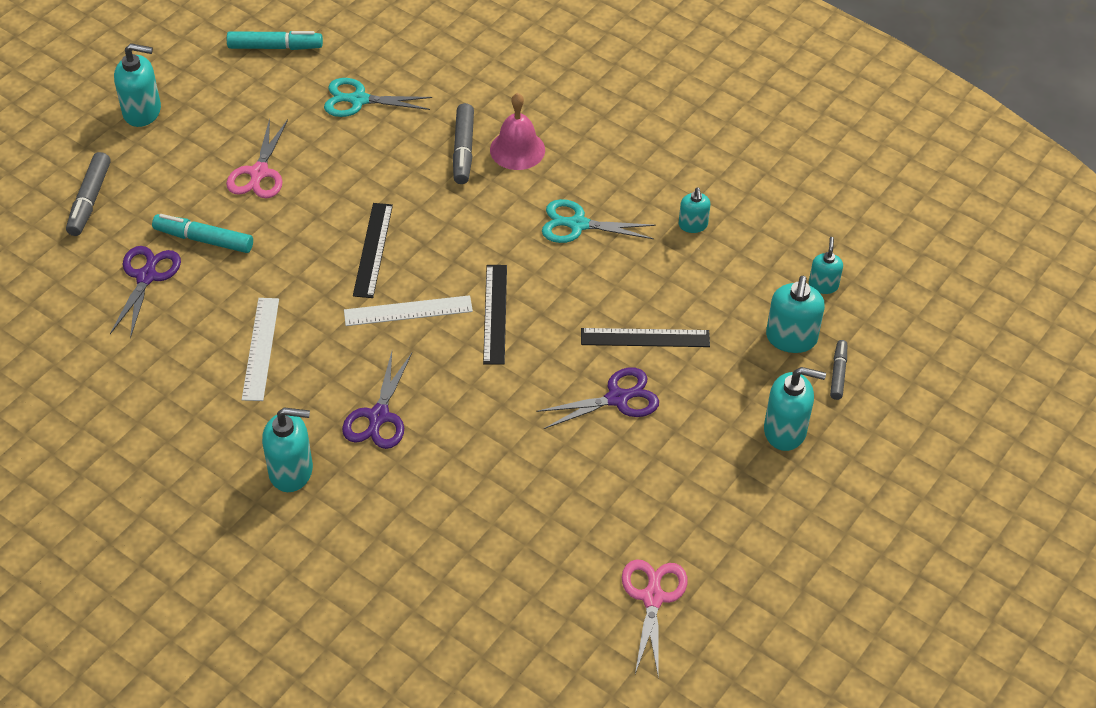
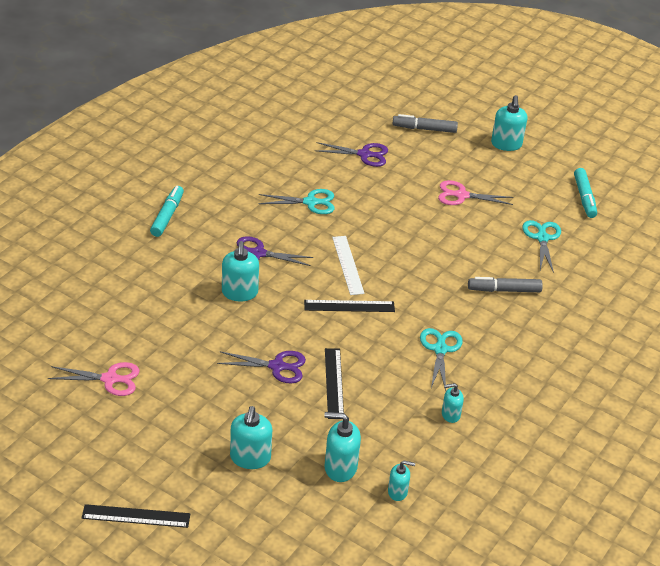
camera: 85 degrees right, 10 degrees down
(204, 239) = (398, 175): turquoise marker -> turquoise marker (167, 216)
(260, 348) = (310, 202): white ruler -> turquoise scissors
(291, 471) = (215, 218): turquoise soap dispenser -> turquoise soap dispenser (239, 293)
(373, 250) = (400, 248): black ruler -> black ruler (136, 516)
(517, 149) = (511, 318): pink bell -> none
(617, 398) = (277, 366): purple scissors -> purple scissors turned 60 degrees counterclockwise
(838, 373) = (307, 494): grey marker -> none

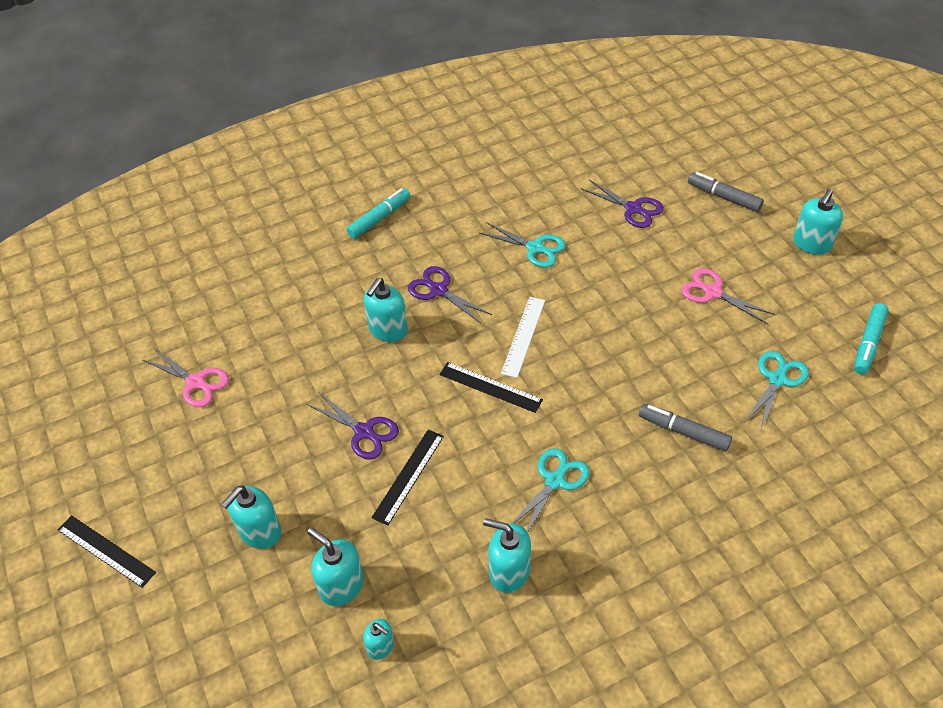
camera: 35 degrees right, 10 degrees up
(450, 415) = (509, 571): turquoise soap dispenser -> turquoise soap dispenser, size x1.67

